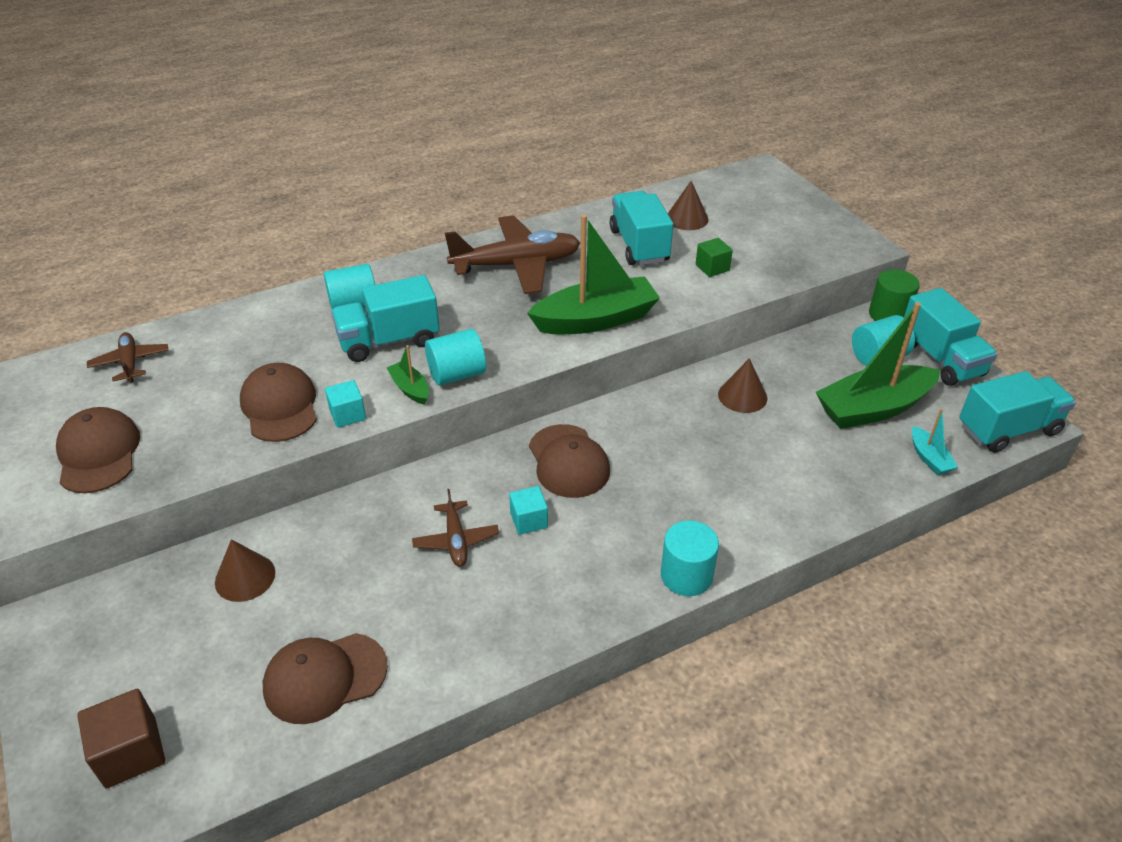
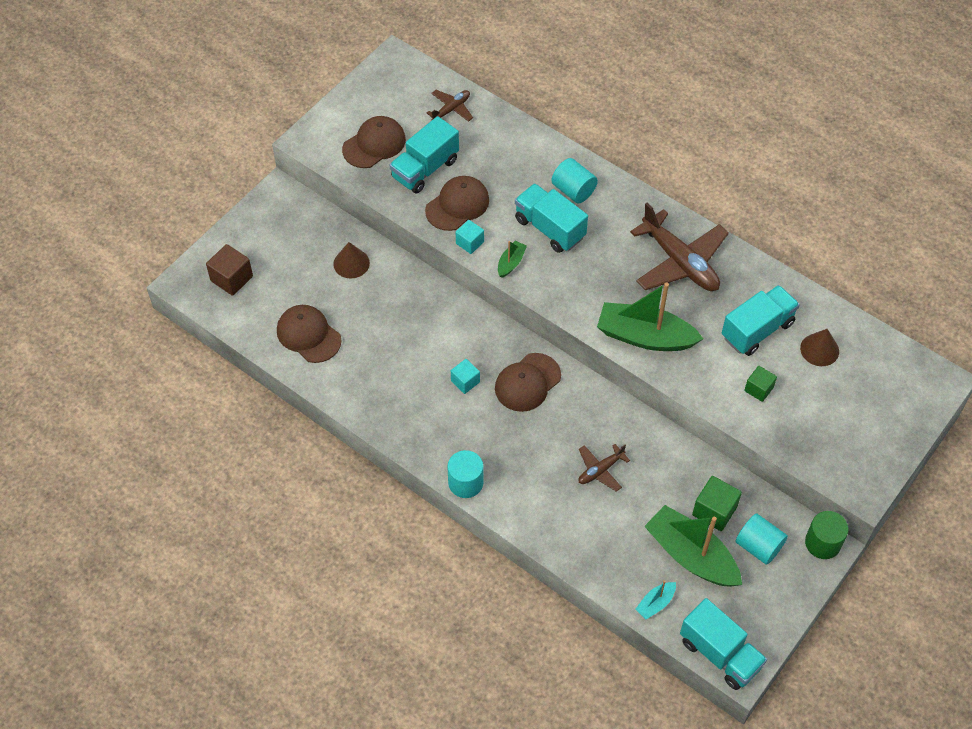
camera: 65 degrees right, 15 degrees up
(456, 540) = (430, 350): brown plane -> brown plane (600, 470)
(457, 374) = (539, 281): turquoise cylinder -> none
(595, 320) = (645, 336): green boat -> green boat turned 150 degrees clockwise
(742, 396) = (654, 465): brown cone -> none
(822, 372) = (714, 511): none -> green cube
(940, 359) = (783, 592): turquoise truck -> turquoise truck (425, 169)

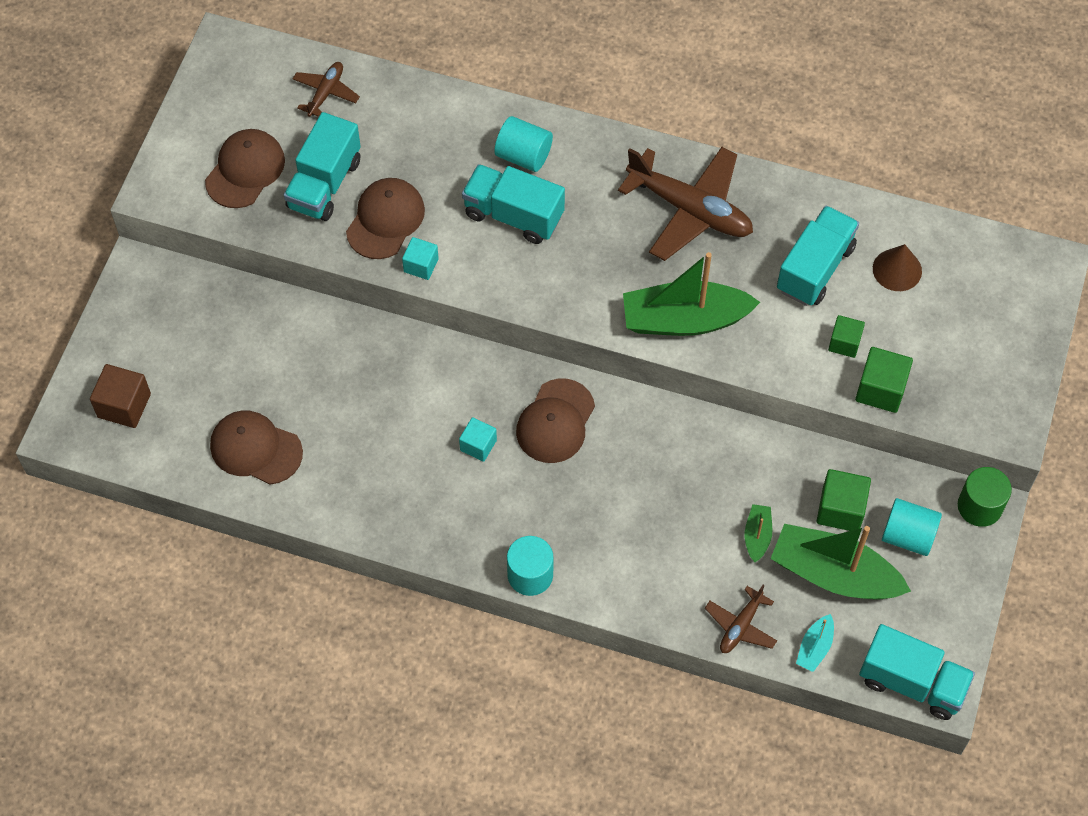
camera: 20 degrees left, 5 degrees up
(351, 263) = (271, 336): brown cone -> none
(511, 263) = (483, 276): green boat -> green boat (757, 536)
(600, 470) = (687, 504): brown plane -> brown plane (740, 626)
(773, 430) = (880, 389): none -> green cube

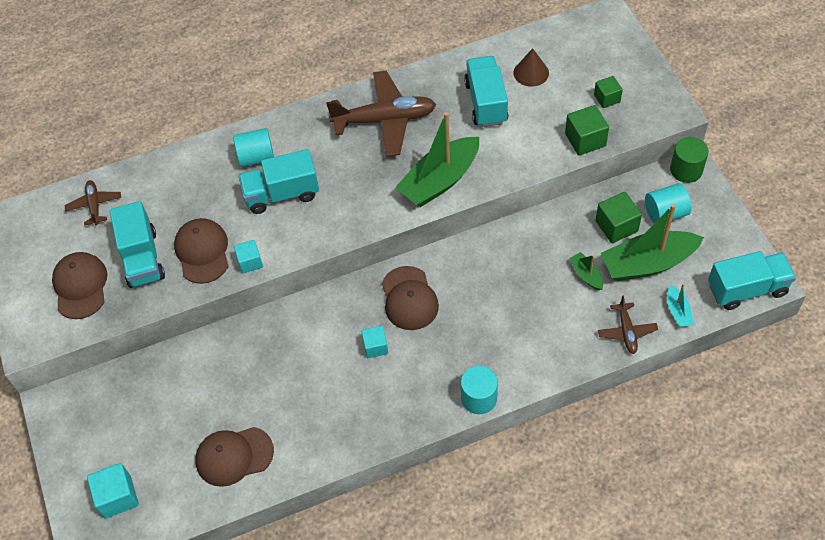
camera: 35 degrees left, 5 degrees down
(124, 405) = (118, 497): brown cube -> turquoise cube
(844, 343) = (541, 130): green cube -> green cube (607, 98)

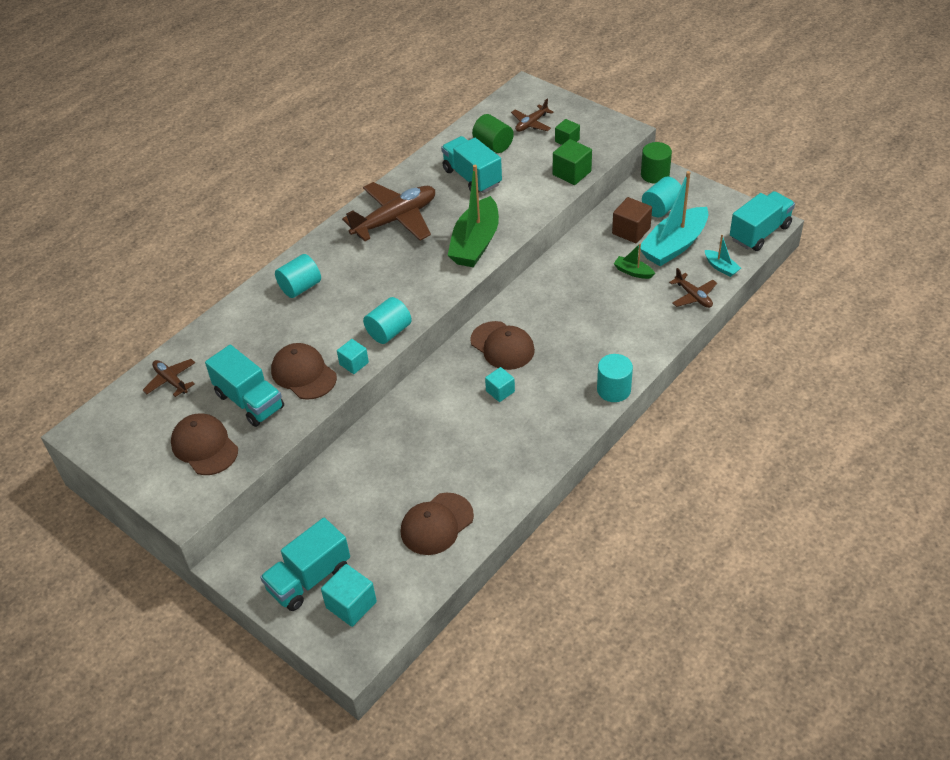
camera: 30 degrees left, 10 degrees down
(281, 194) = (344, 304): turquoise truck -> turquoise truck (309, 578)
(300, 243) = (389, 332): none -> turquoise cylinder
(531, 73) = (493, 145): brown cone -> green cylinder
(585, 63) = (531, 124): none -> brown plane
(616, 226) = (631, 231): green cube -> brown cube
(648, 263) = (674, 246): green boat -> turquoise boat

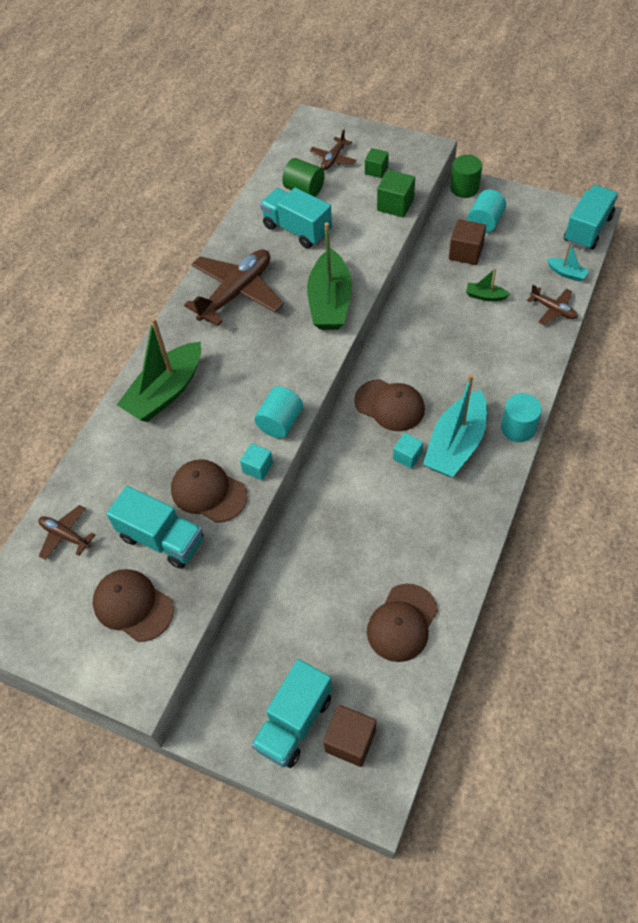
camera: 15 degrees left, 10 degrees up
(300, 287) = (166, 392): turquoise cylinder -> green boat
(351, 605) = (350, 741): turquoise cube -> brown cube
(674, 246) = (513, 260): turquoise boat -> turquoise boat (456, 444)

